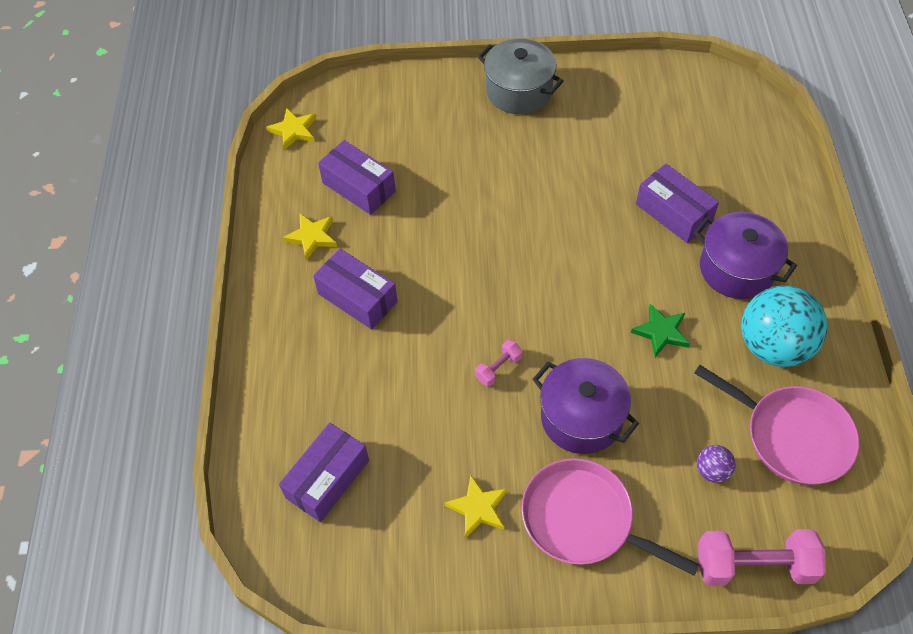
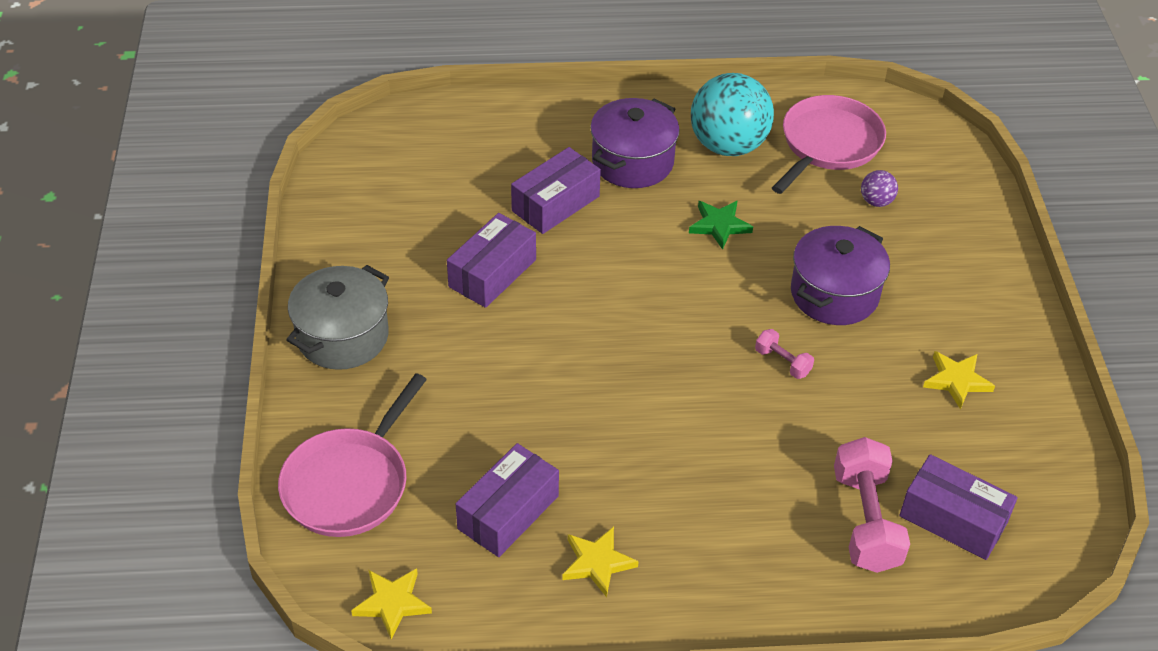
camera: 95 degrees left, 10 degrees down
(357, 298) = (695, 504): purple box -> purple box (492, 273)
(582, 519) = (949, 298): pink pan -> pink pan (349, 484)
(754, 565) = (966, 183): pink dumbbell -> pink dumbbell (866, 521)

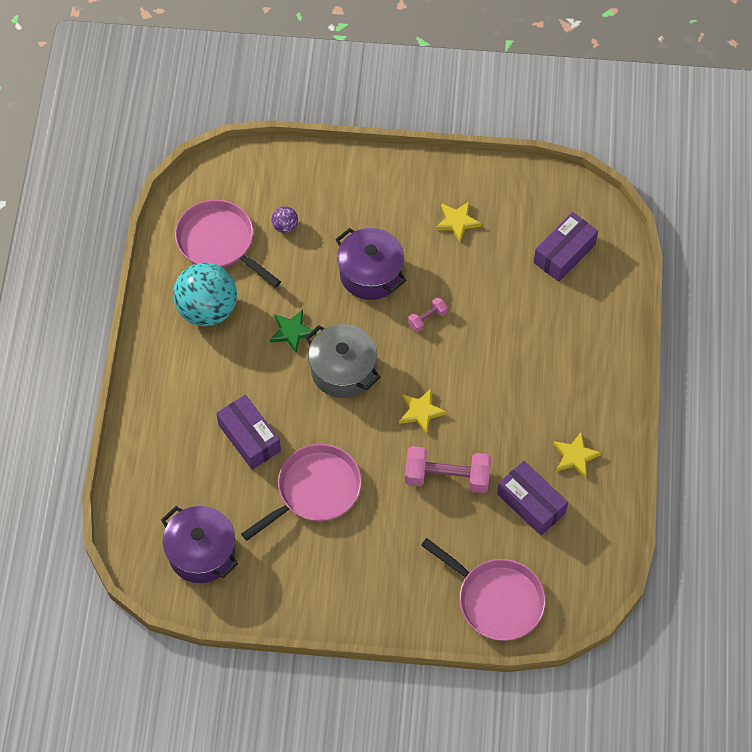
camera: 80 degrees left, 15 degrees up
(342, 336) = (362, 597): grey pot -> grey pot (343, 370)
(392, 603) = (593, 579): yellow star -> yellow star (421, 412)
(492, 273) = (315, 490): purple box -> pink pan
(632, 162) = (213, 378): purple pot -> purple pot (201, 553)
(866, 521) = (560, 301): pink dumbbell -> pink dumbbell (447, 477)

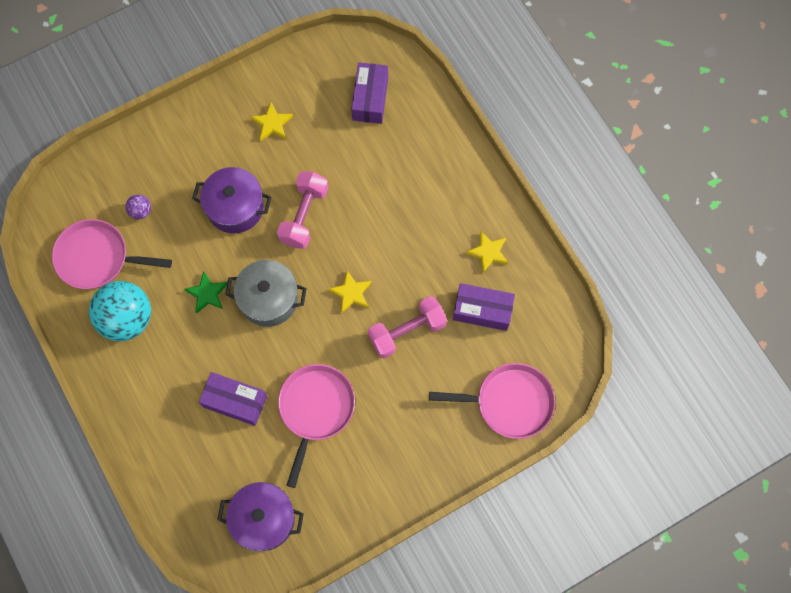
camera: 35 degrees left, 10 degrees up
(427, 319) = (304, 216): pink dumbbell -> pink dumbbell, size x2.02

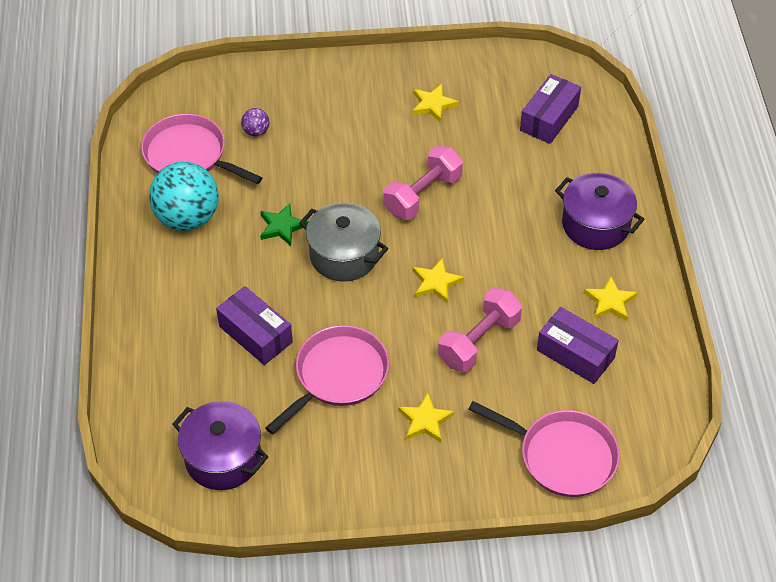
camera: 25 degrees right, 20 degrees down
(235, 207) = (354, 162): purple pot -> purple pot (595, 225)
(398, 418) = (425, 420): none -> yellow star
(407, 331) = (479, 341): pink dumbbell -> pink dumbbell turned 45 degrees counterclockwise

